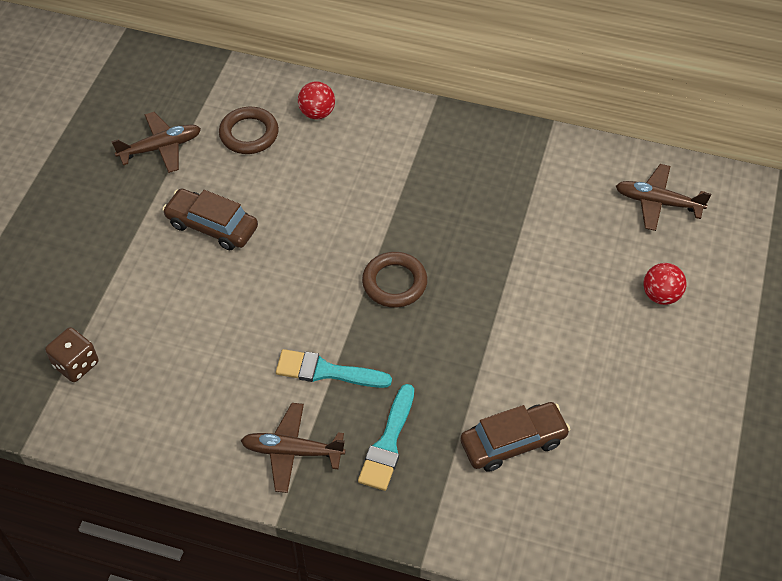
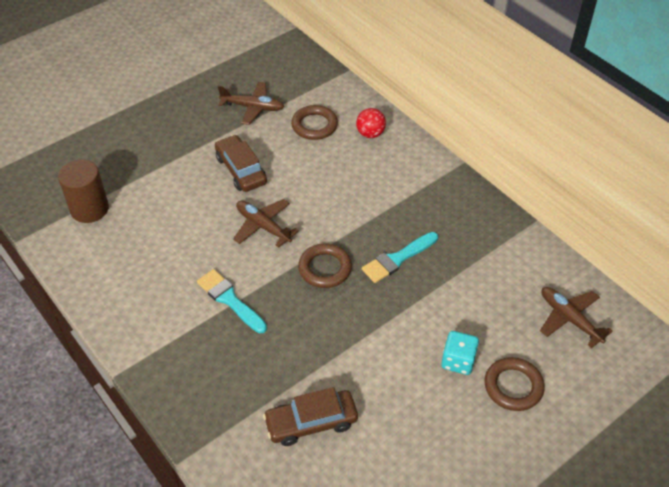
camera: 35 degrees right, 5 degrees down
(76, 364) = (89, 209): brown dice -> brown cylinder
(292, 451) = (163, 337): brown plane -> brown plane (263, 226)
(388, 443) = (227, 370): turquoise brush -> turquoise brush (397, 259)
(513, 442) = (311, 422): brown car -> brown car turned 150 degrees clockwise
(595, 300) = (458, 361): none -> turquoise dice
(660, 295) = (513, 386): red ball -> brown ring

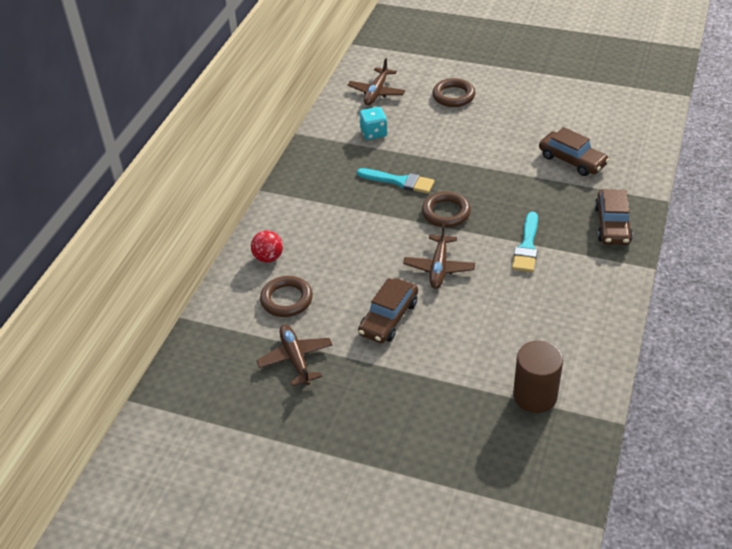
camera: 120 degrees left, 5 degrees down
(193, 385) = (612, 225): none -> brown car
(458, 361) = (459, 122): turquoise dice -> turquoise dice (373, 133)

